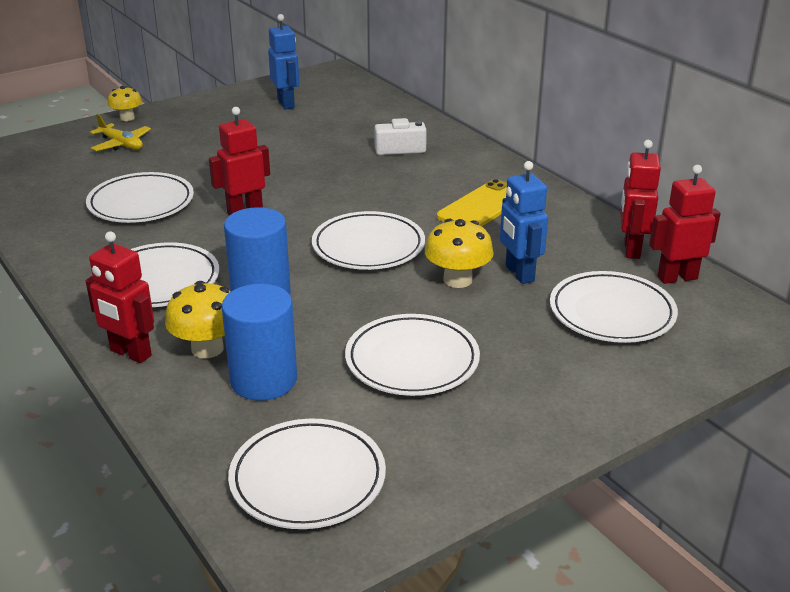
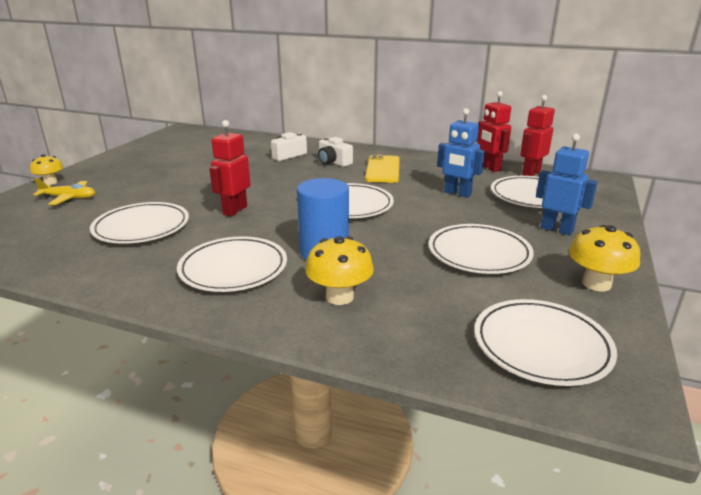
camera: 35 degrees left, 5 degrees down
(130, 353) = (284, 323): red robot -> none
(263, 380) = (411, 300): blue cylinder -> none
(286, 104) = (173, 150): blue robot -> blue robot (557, 229)
(438, 176) = (333, 162): none -> white camera
(457, 280) = (431, 206): yellow mushroom -> yellow mushroom (596, 284)

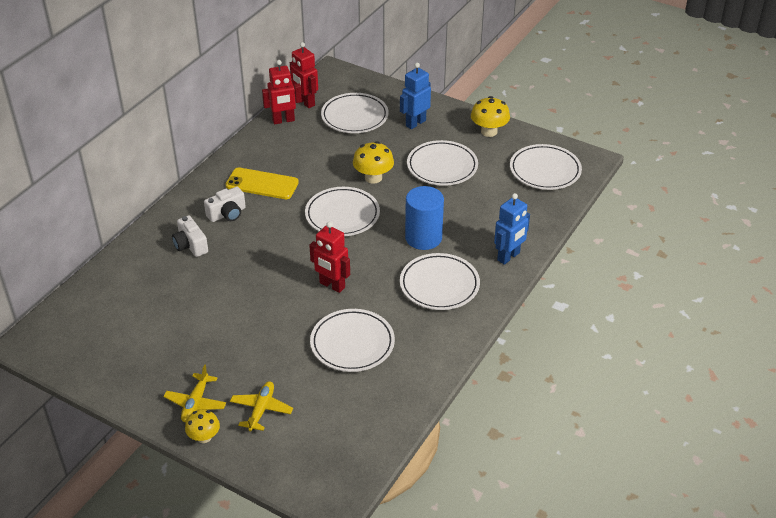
camera: 80 degrees left, 15 degrees up
(93, 176) = (196, 403): none -> yellow plane
(339, 296) = (485, 236): yellow mushroom -> yellow mushroom (373, 177)
(457, 193) = (336, 152): blue robot -> blue robot (508, 257)

